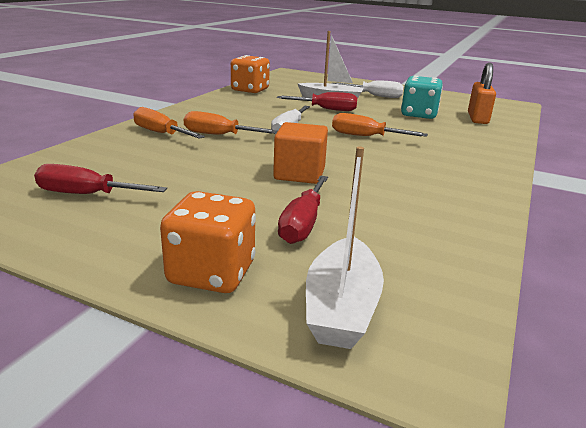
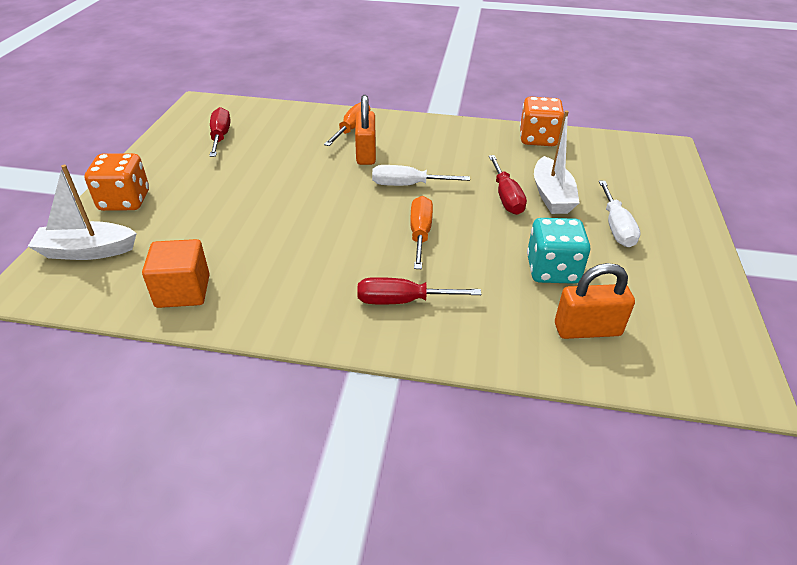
camera: 75 degrees right, 15 degrees up
(219, 135) = (366, 154): orange screwdriver -> orange padlock
(299, 174) = (290, 208): orange cube -> orange cube (183, 291)
(303, 224) = (194, 223): red screwdriver -> red screwdriver (402, 301)

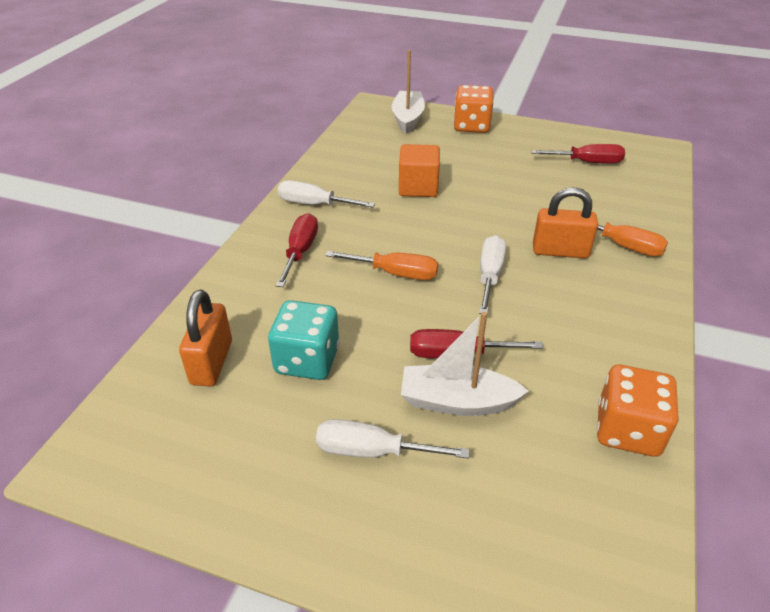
camera: 100 degrees right, 0 degrees up
(183, 291) = (350, 155): orange cube -> orange cube (418, 187)
(306, 305) = (314, 204): none -> white screwdriver

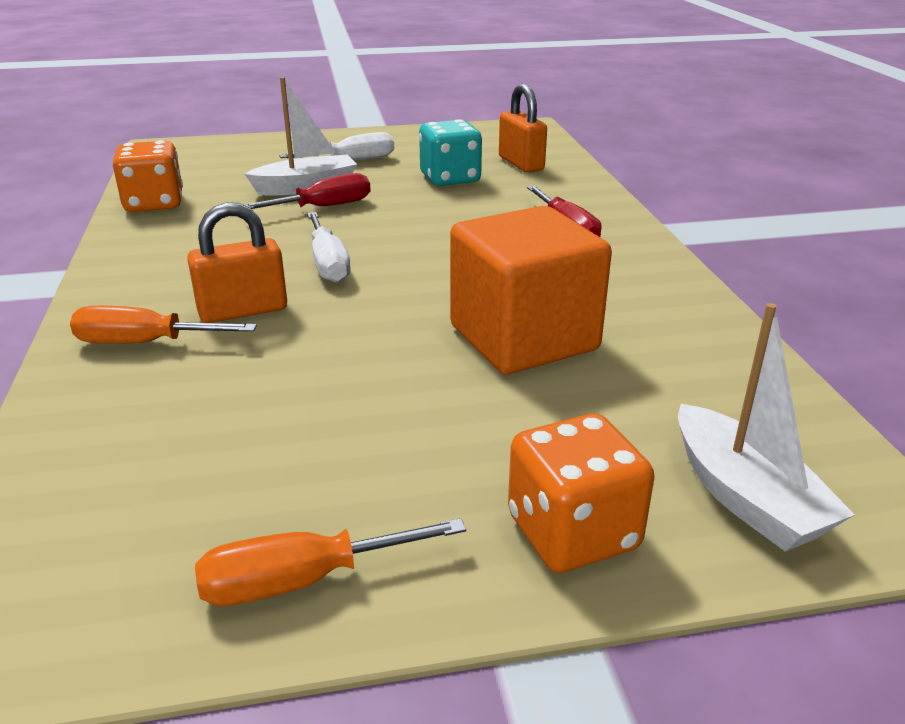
camera: 150 degrees right, 10 degrees down
(314, 204) = (631, 274): white screwdriver -> none
(395, 273) = (439, 239): orange screwdriver -> orange screwdriver (303, 580)
(418, 187) = (523, 338): orange cube -> orange cube, size x1.61
(587, 162) = (218, 507): red screwdriver -> none

